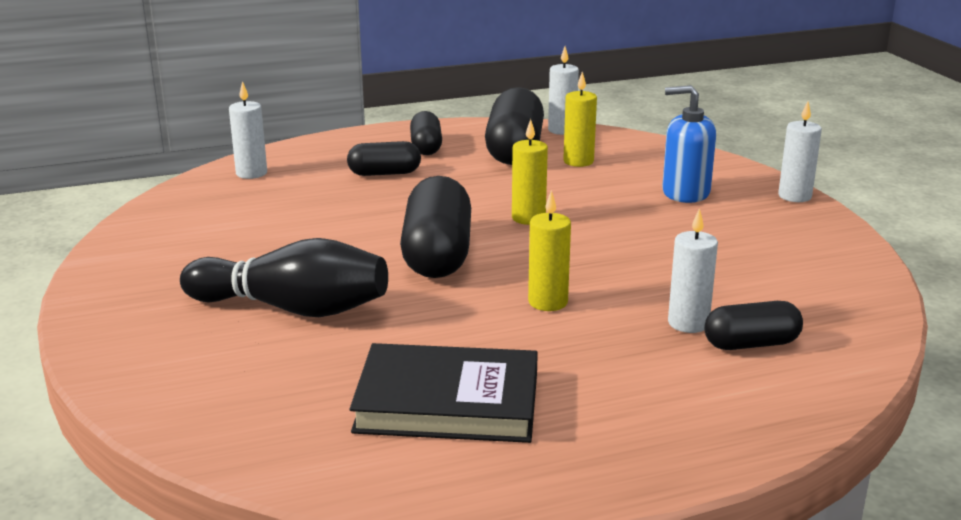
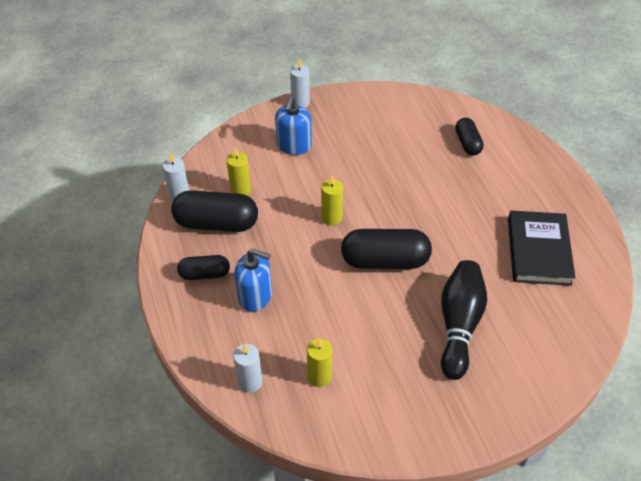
camera: 90 degrees left, 25 degrees up
(384, 173) = (255, 296): black capsule -> blue soap dispenser
(548, 302) = (437, 212): yellow candle -> yellow candle (319, 376)
(688, 323) = (451, 162): white candle -> none

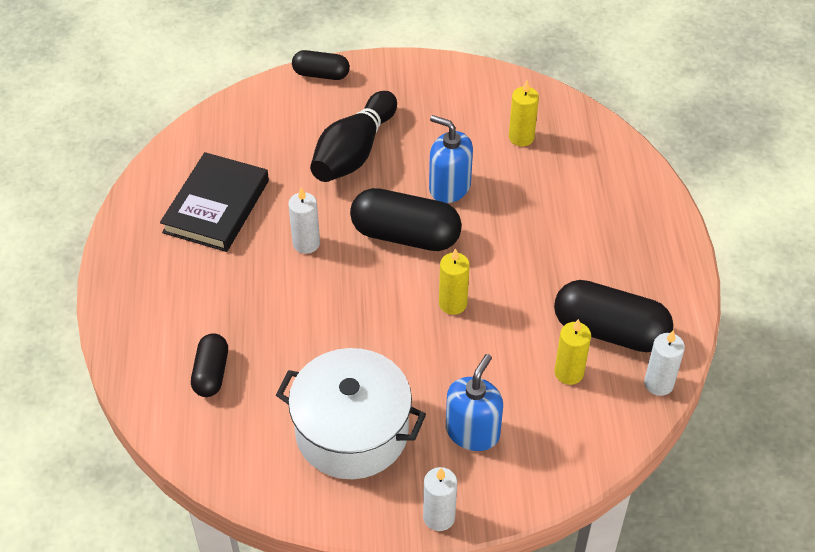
camera: 165 degrees left, 0 degrees up
(204, 274) = (632, 267): black capsule -> black capsule (321, 74)
(250, 382) = (595, 147): white candle -> white candle (306, 243)
(255, 296) = (574, 229): blue soap dispenser -> blue soap dispenser (449, 187)
(366, 131) = (352, 432): none -> white pot

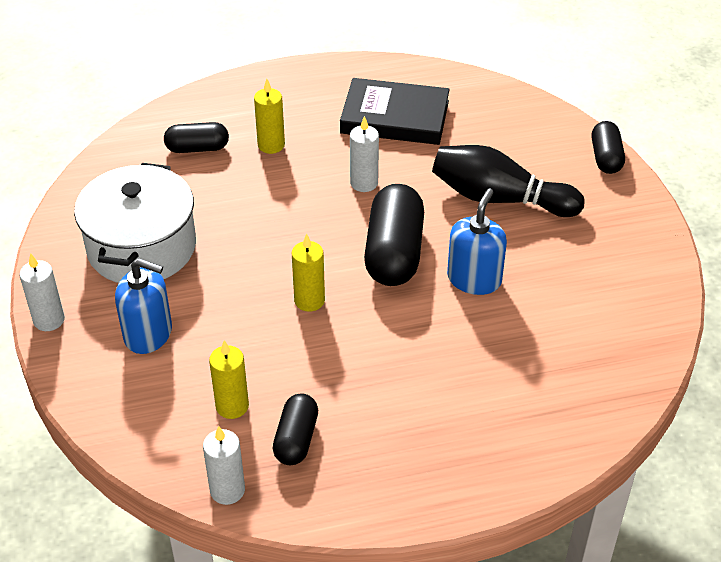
camera: 80 degrees right, 5 degrees down
(521, 137) = (575, 333): yellow candle -> yellow candle (271, 145)
(610, 331) = (296, 439): black capsule -> black capsule, size x0.58

